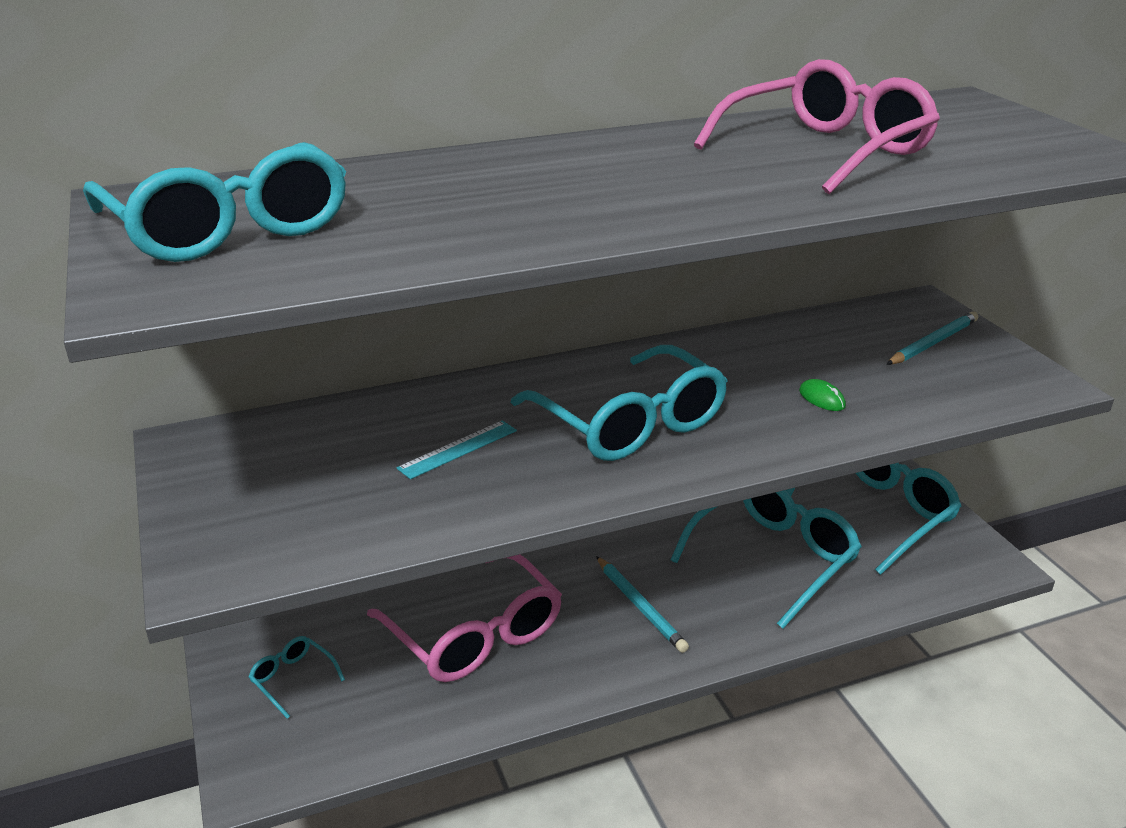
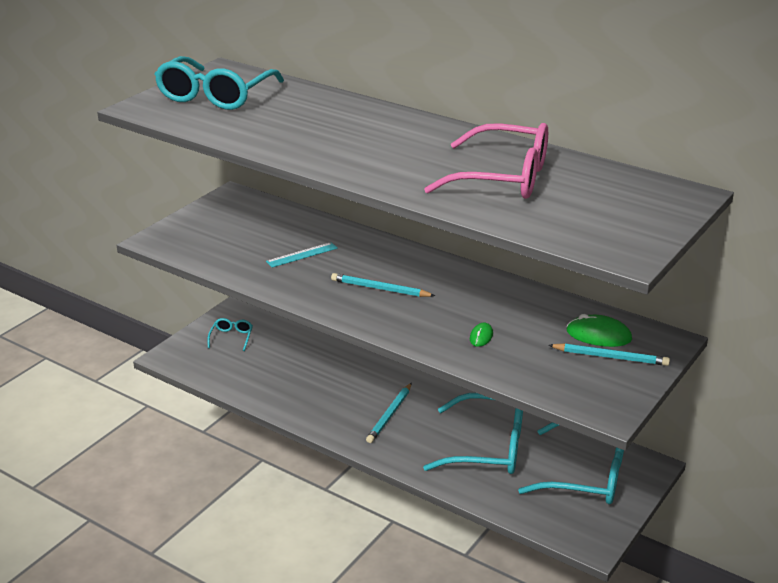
camera: 55 degrees right, 0 degrees up
(458, 449) = (302, 255): turquoise ruler -> turquoise ruler turned 45 degrees counterclockwise
(475, 634) = (312, 372): pink glasses -> none
(629, 423) = (380, 289): turquoise glasses -> turquoise pencil
(881, 332) = (598, 335): none -> green mouse

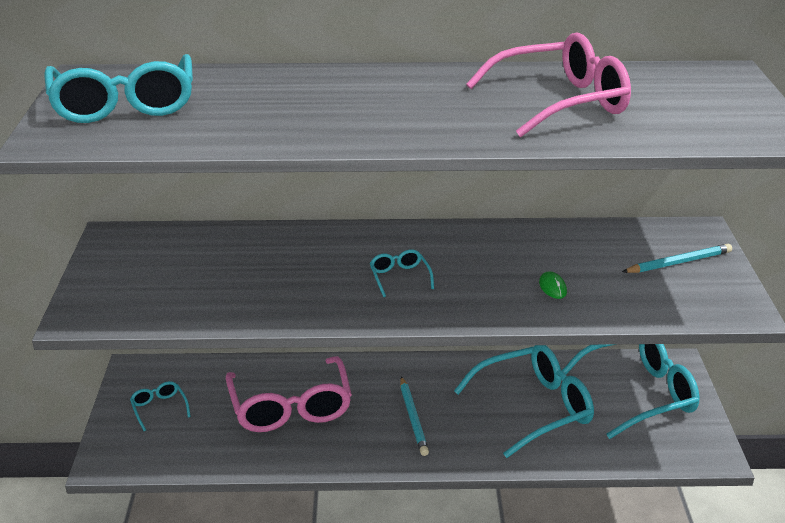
camera: 35 degrees left, 0 degrees up
(302, 255) = (274, 272): turquoise ruler -> none
(314, 372) = (290, 407): none -> pink glasses
(380, 289) = (399, 277): turquoise pencil -> turquoise glasses
(598, 335) = (644, 247): green mouse -> none

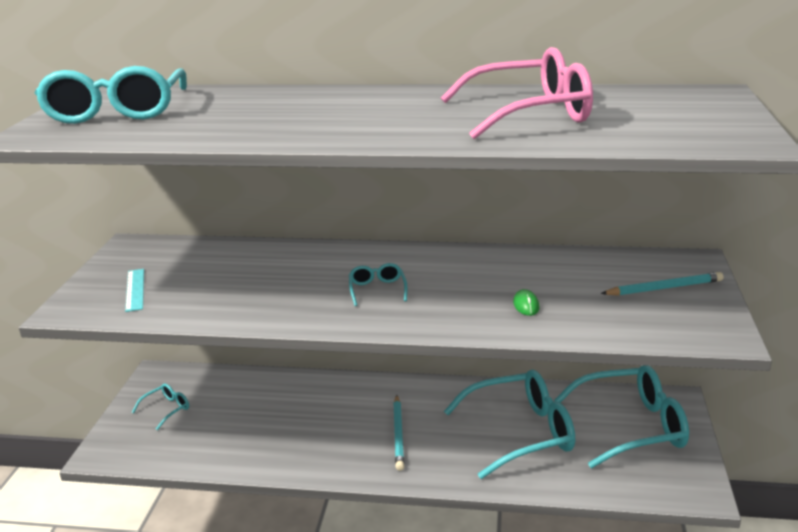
camera: 10 degrees right, 5 degrees down
(141, 289) = (135, 289): none -> turquoise ruler
(159, 408) = (166, 409): turquoise glasses -> turquoise glasses turned 60 degrees clockwise
(290, 407) = (285, 416): pink glasses -> none

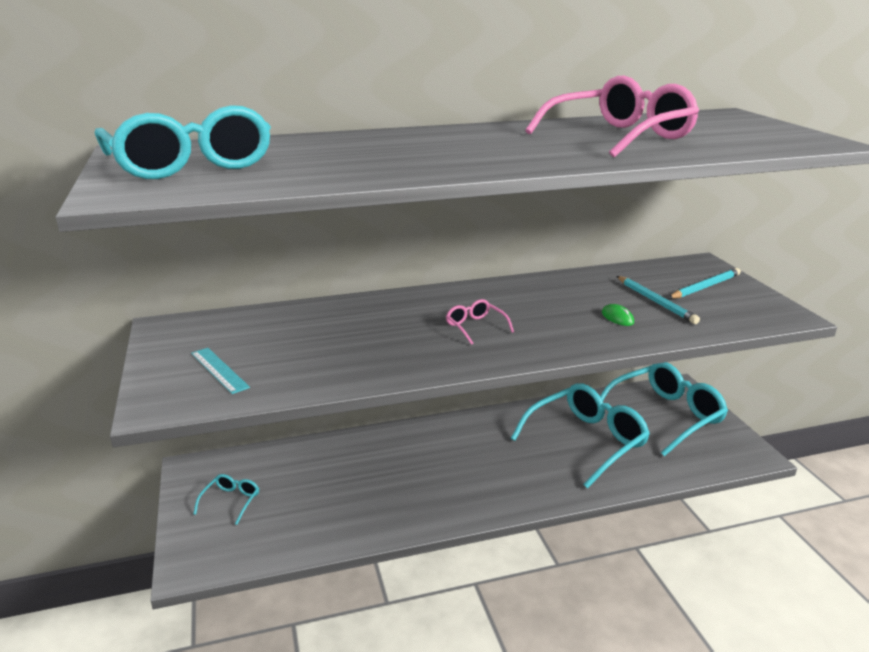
camera: 25 degrees left, 0 degrees up
(377, 290) = (475, 327): turquoise glasses -> pink glasses
(398, 434) = (484, 468): turquoise pencil -> turquoise pencil (655, 302)

